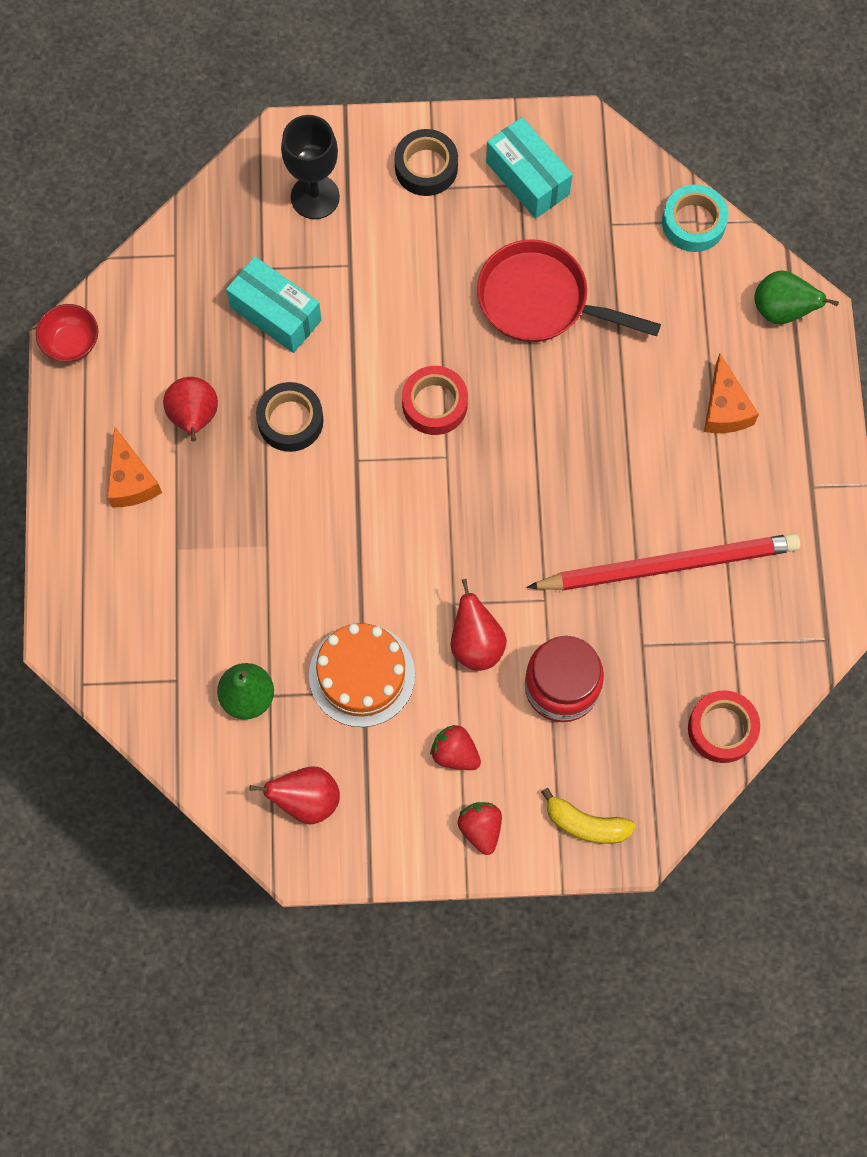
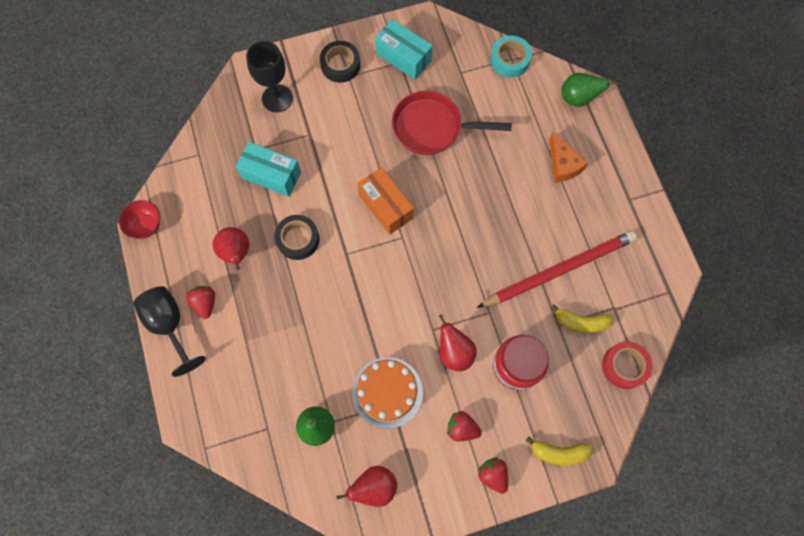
camera: 15 degrees left, 0 degrees up
(72, 498) = (169, 325): none -> black goblet
(131, 480) = (205, 303): orange cheese -> red strawberry
(434, 404) = (385, 206): red tape -> orange box
(677, 649) = (581, 322): none -> yellow banana

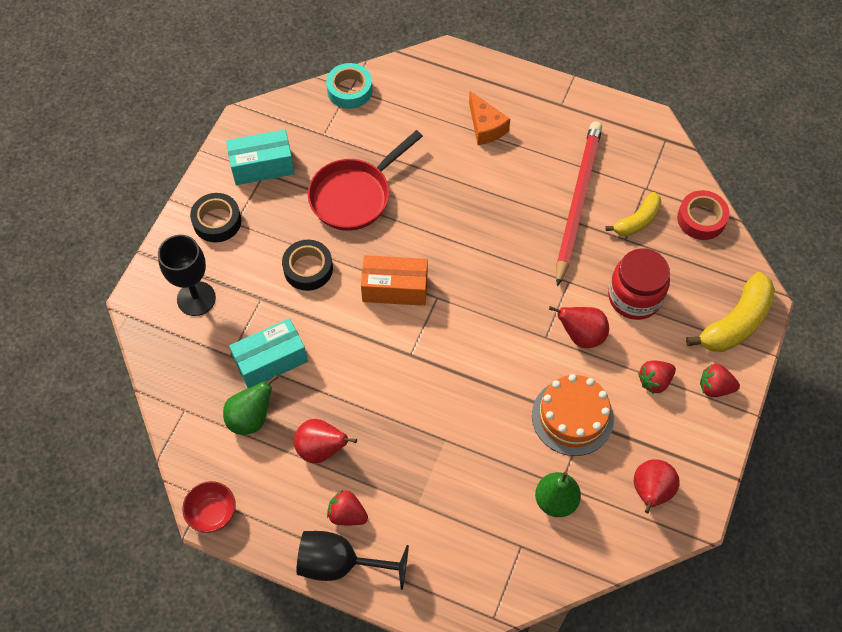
camera: 50 degrees left, 10 degrees down
(298, 239) = (358, 385): black tape -> black tape (308, 268)
(559, 452) = (735, 322): yellow banana -> yellow banana, size x1.60
(562, 165) = (485, 127): orange cheese -> orange cheese turned 45 degrees clockwise
(578, 98) = (436, 70): green pear -> green pear (251, 418)

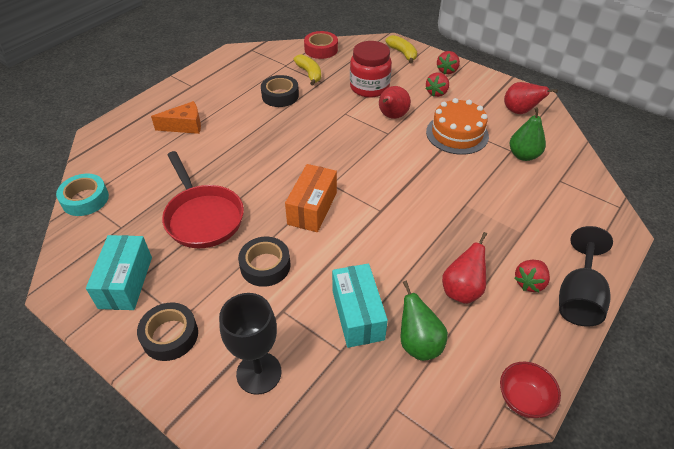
camera: 75 degrees left, 15 degrees down
(577, 202) = (280, 96): red pencil -> black tape
(654, 381) = (436, 93): red strawberry -> red strawberry turned 45 degrees clockwise
(735, 322) = (402, 53): yellow banana -> yellow banana, size x0.62

